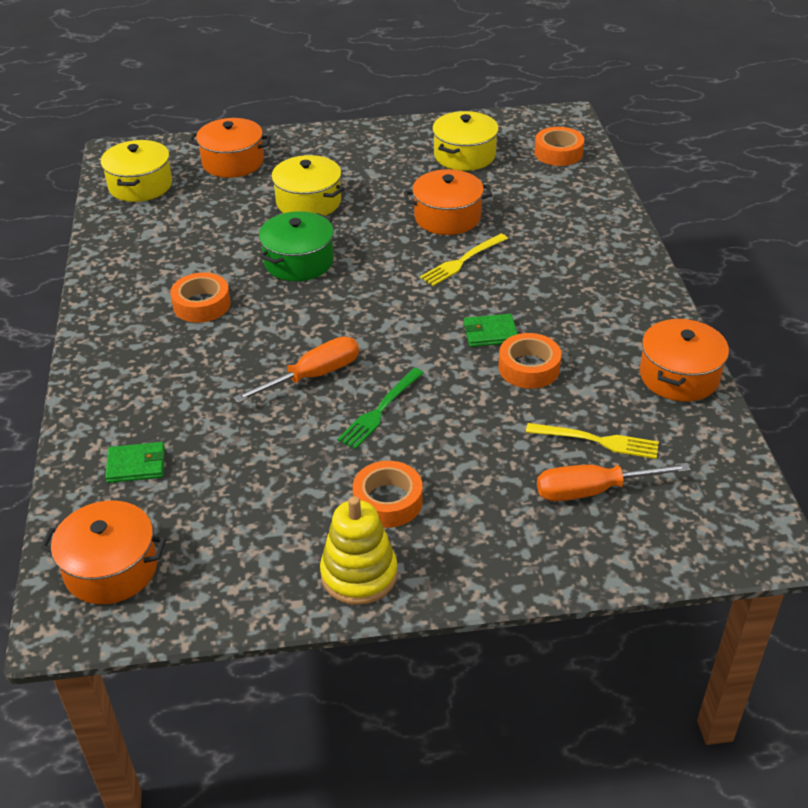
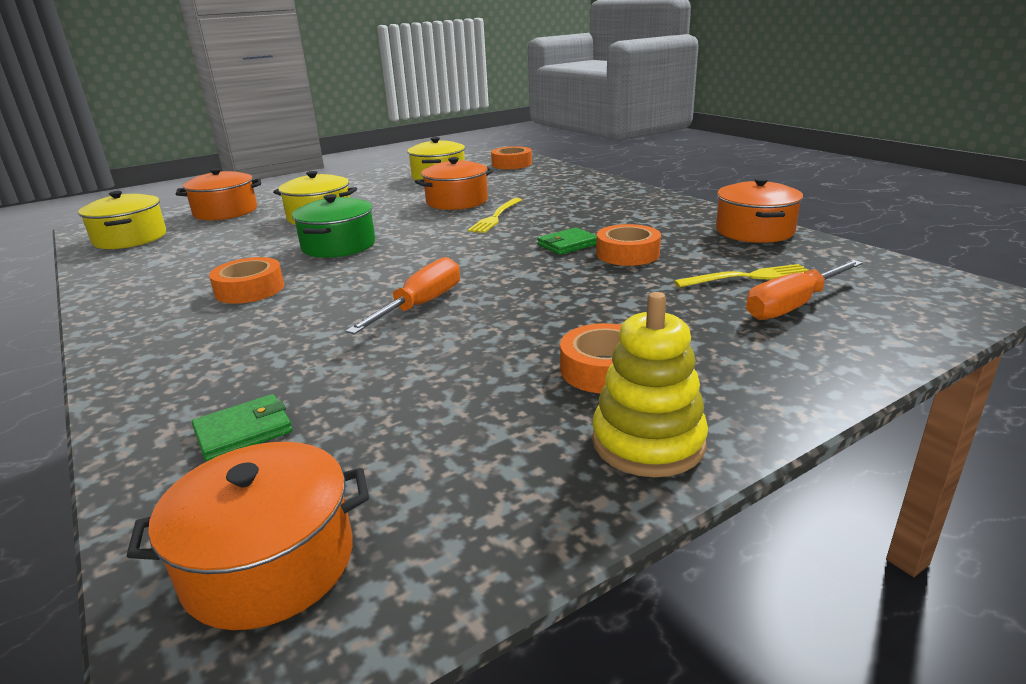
camera: 25 degrees left, 15 degrees down
(379, 411) = (518, 310): green fork -> none

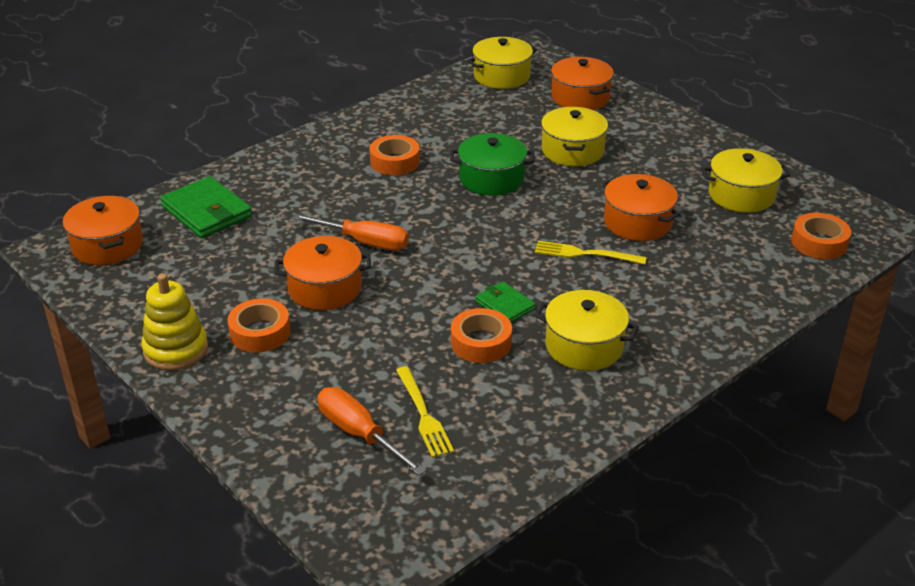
camera: 80 degrees right, 10 degrees up
(244, 431) = (206, 212): green wallet -> green wallet, size x1.75
(632, 221) = (584, 346): none -> yellow pot
(754, 231) = (559, 434): orange pot -> orange pot (325, 288)

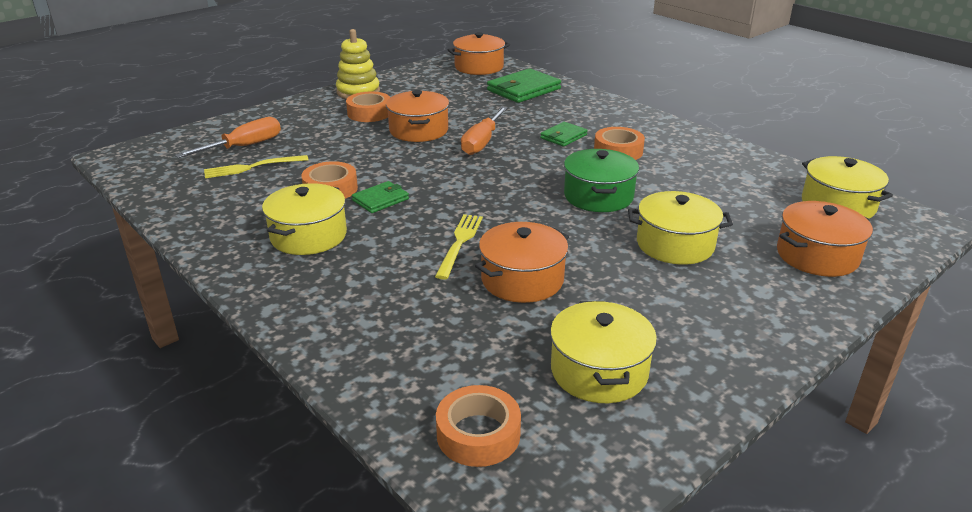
camera: 90 degrees right, 5 degrees down
(355, 190) = (563, 136): none -> green wallet

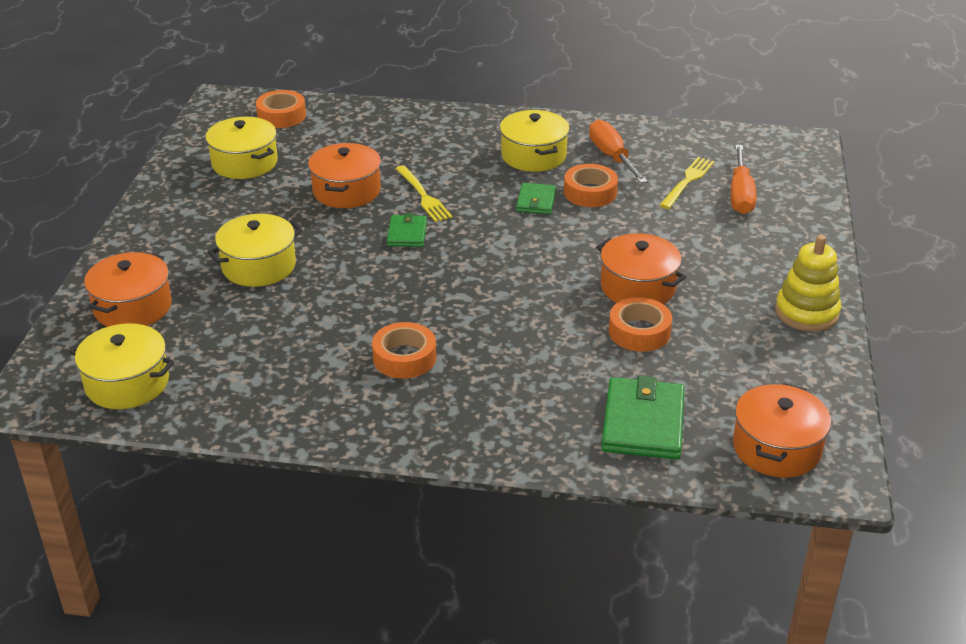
camera: 140 degrees right, 5 degrees up
(369, 113) = (728, 286): orange tape -> orange tape (639, 332)
(482, 142) = (553, 301): orange screwdriver -> orange screwdriver (611, 156)
(563, 136) = (485, 353): green wallet -> green wallet (407, 234)
(598, 196) = (365, 286): green pot -> none

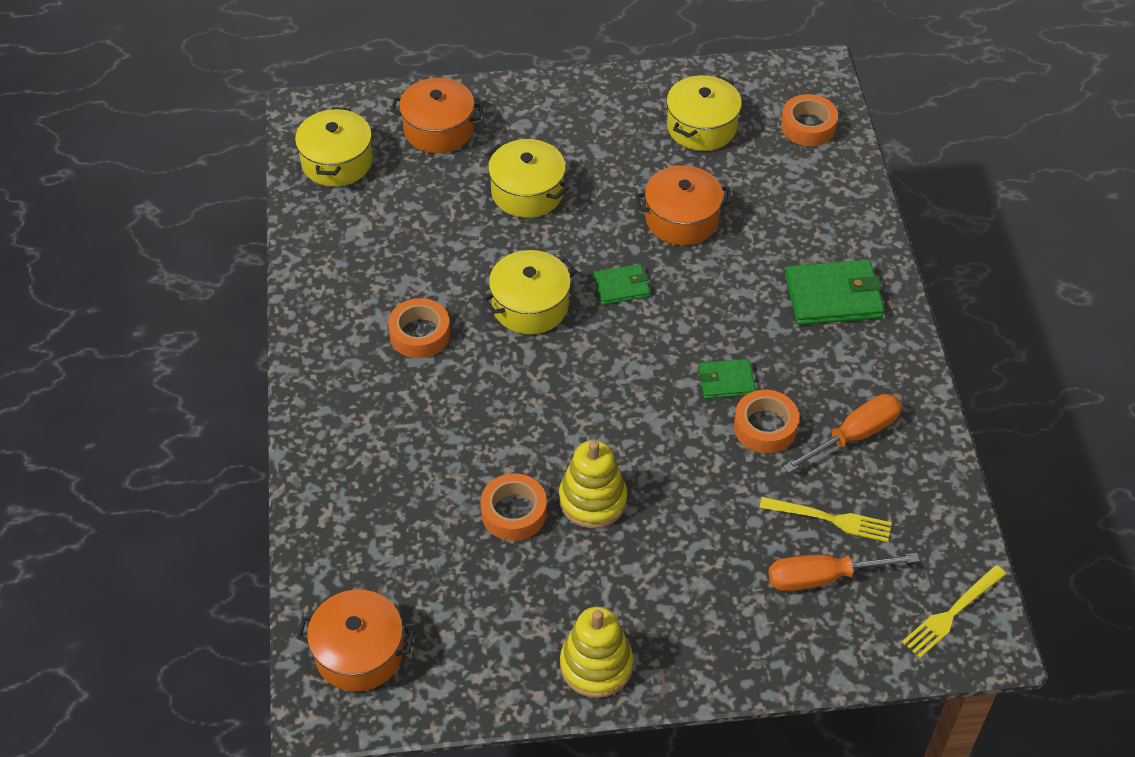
camera: 75 degrees right, 15 degrees up
(424, 196) = (697, 283): yellow fork -> yellow fork (951, 614)
(533, 156) = (823, 360): yellow pot -> yellow pot (530, 306)
(638, 287) = (592, 500): orange pot -> yellow stacking toy
(643, 423) = (371, 536): green wallet -> green wallet (833, 296)

